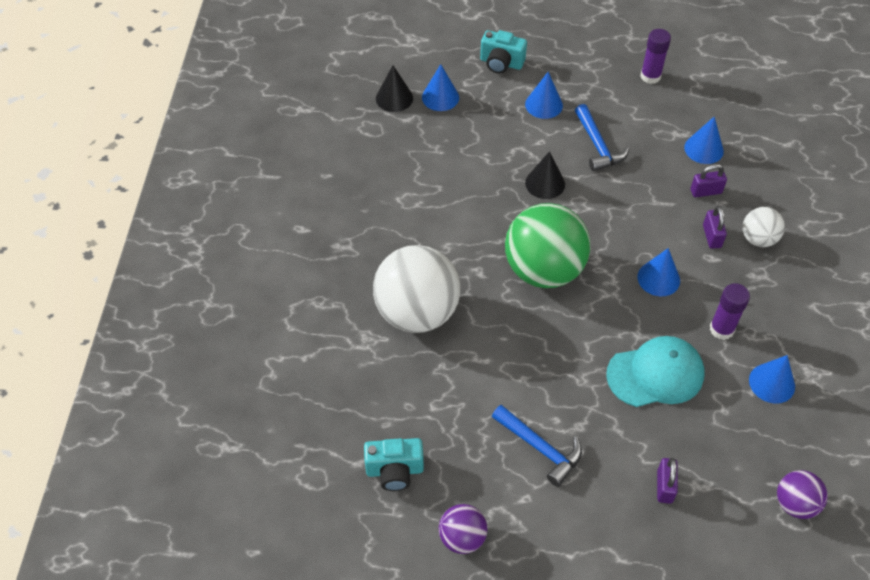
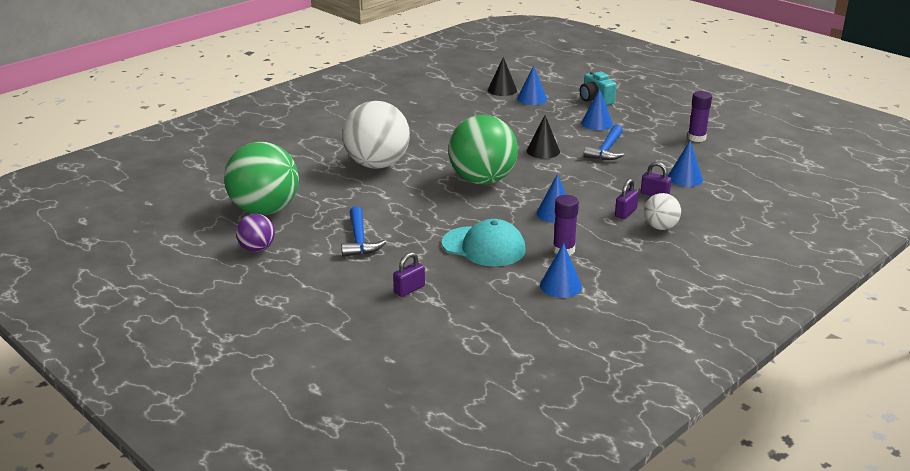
camera: 40 degrees right, 25 degrees down
(394, 470) = (265, 210): turquoise camera -> green ball
(795, 504) = (486, 339): purple ball -> none

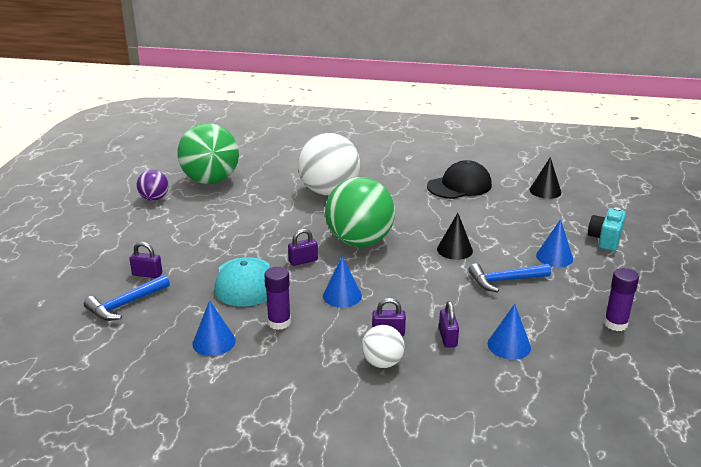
camera: 55 degrees right, 0 degrees up
(359, 240) = (203, 228): blue hammer -> blue hammer (125, 304)
(448, 114) = (459, 186): none -> black cap
(481, 212) = (303, 261): none -> purple padlock
(532, 99) = (551, 209): blue cone -> none

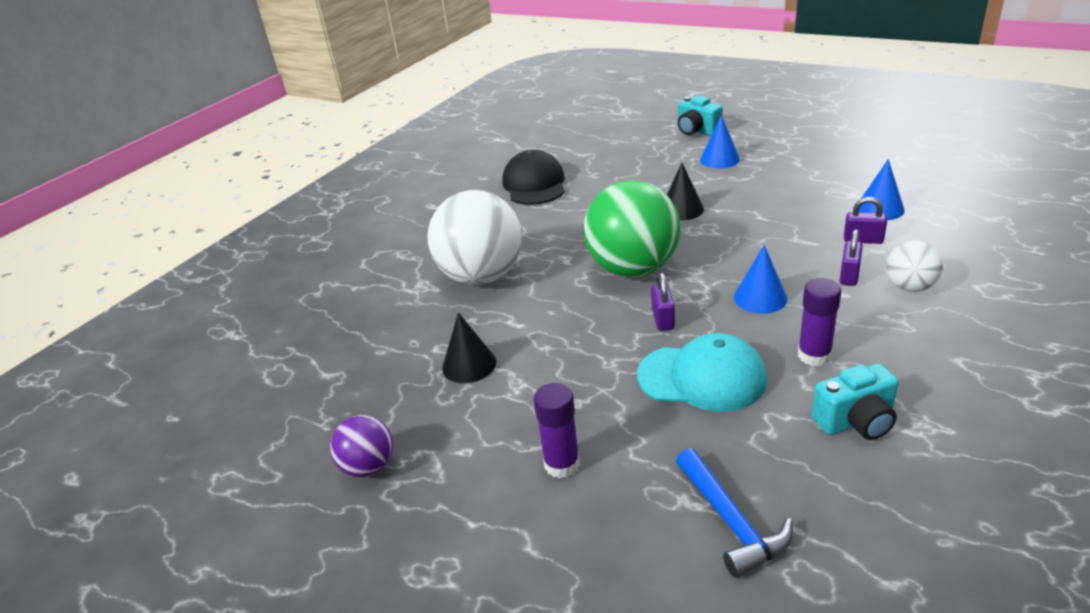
camera: 65 degrees left, 5 degrees up
(147, 274) = (640, 488): purple padlock -> none
(211, 181) = (355, 389): green ball -> none
(214, 342) = (856, 421): blue cone -> turquoise camera
(505, 280) = (757, 191): blue hammer -> none
(545, 191) = (581, 141): black cone -> black cone (469, 365)
(615, 324) = (848, 153): purple glue stick -> purple glue stick (562, 464)

